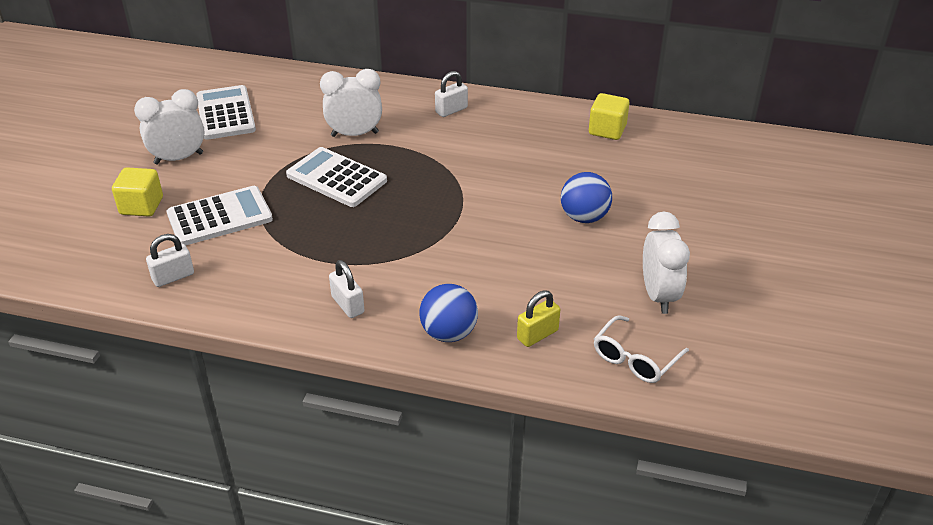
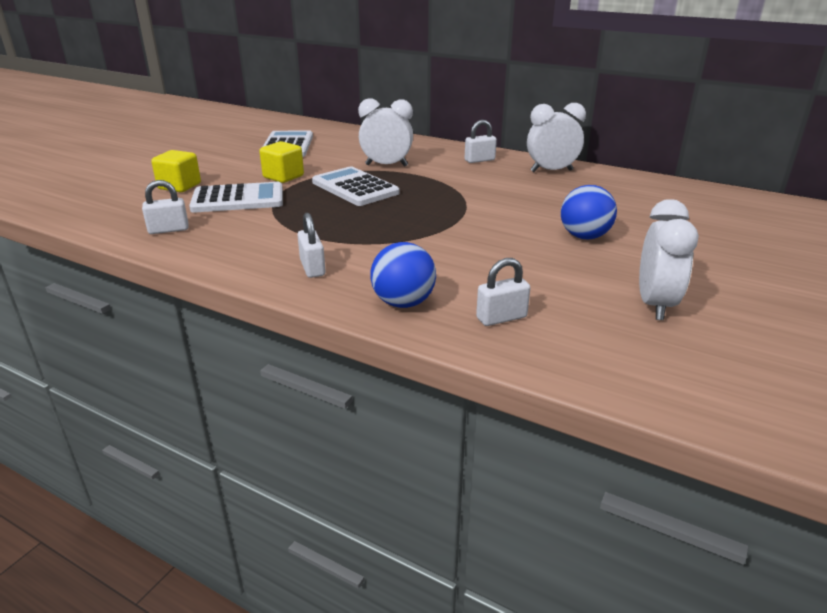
camera: 15 degrees right, 10 degrees down
(178, 158) = (231, 164): white clock -> white clock (551, 171)
(537, 335) = (501, 318): yellow padlock -> white padlock
(607, 130) = (625, 184): yellow cube -> yellow cube (283, 177)
(635, 359) = (613, 356): white glasses -> none

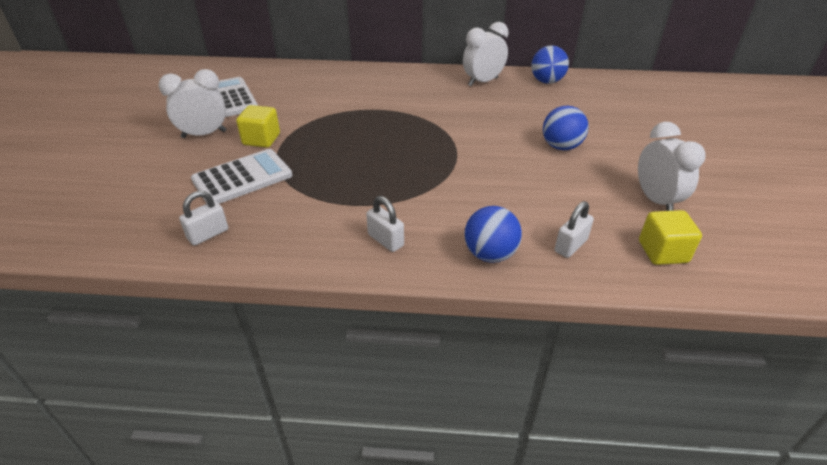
camera: 25 degrees left, 10 degrees up
(179, 186) = (165, 176): yellow cube -> yellow cube (662, 252)
(355, 188) = (340, 137): white calculator -> none
(386, 165) = (344, 104): white clock -> white clock (204, 134)
(479, 160) = (418, 81): white padlock -> none
(629, 182) = (546, 81): none -> blue ball

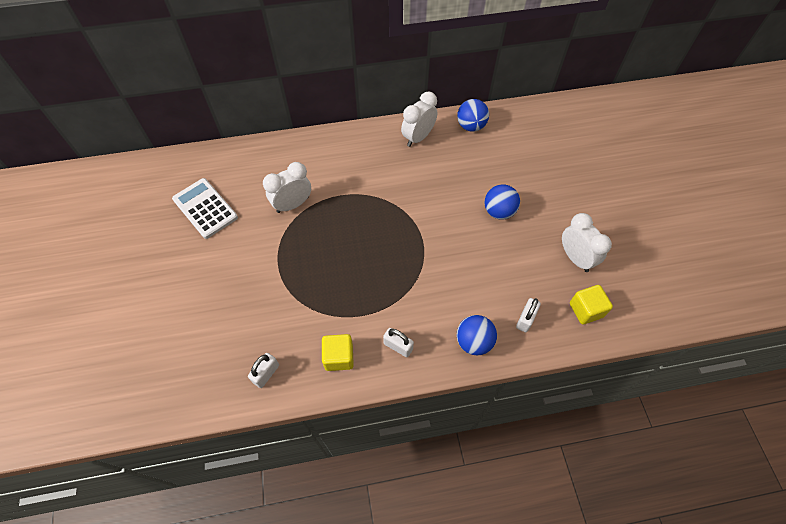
camera: 15 degrees left, 20 degrees up
(204, 134) = (206, 261): white clock -> white clock (292, 204)
(242, 178) = (264, 306): white calculator -> none
(261, 139) = (258, 256): yellow cube -> yellow cube (339, 357)

